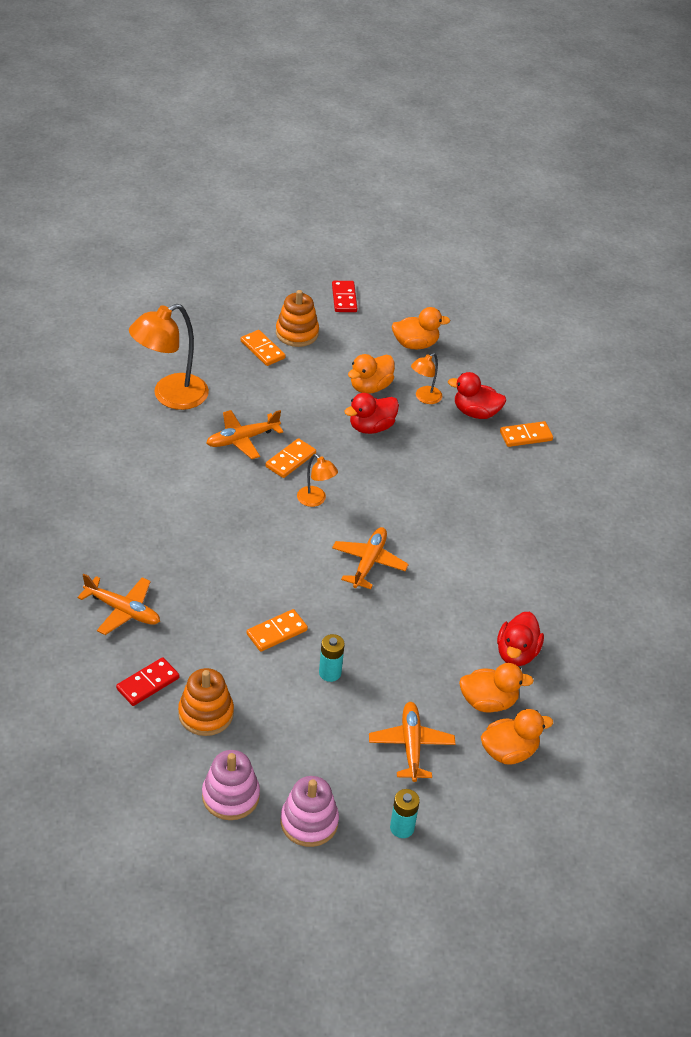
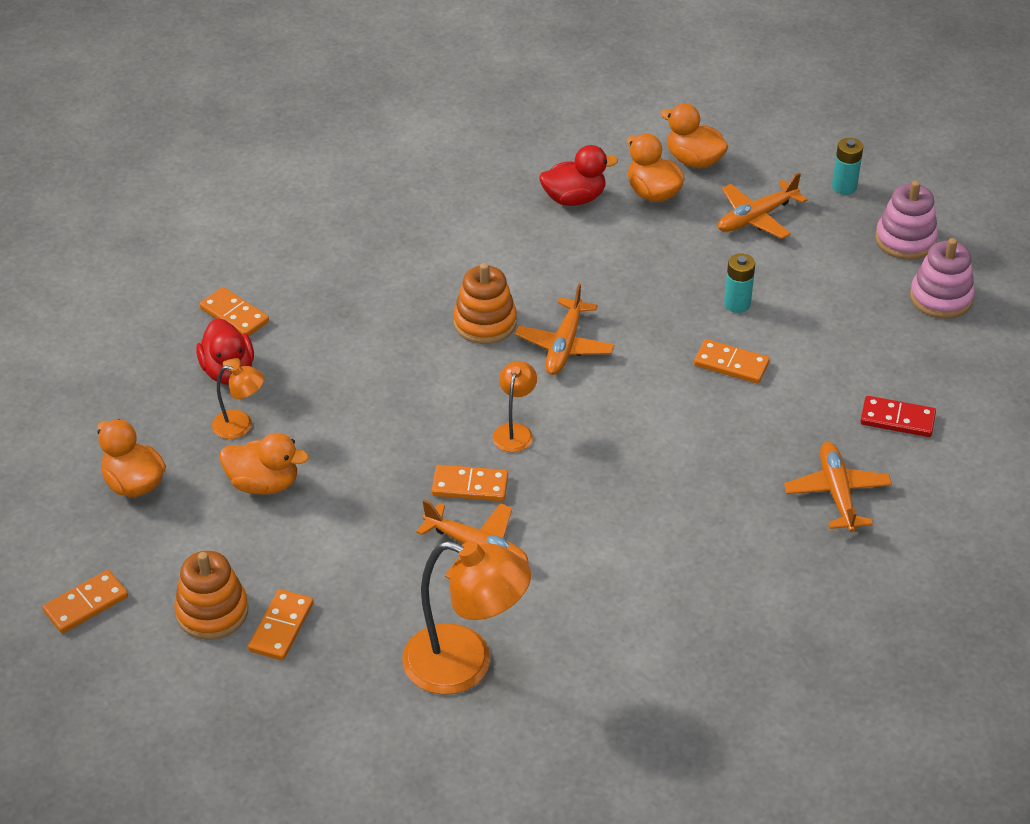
camera: 120 degrees left, 0 degrees up
(206, 714) = (881, 360): orange stacking toy -> orange stacking toy (485, 322)
(344, 298) = (86, 604): red domino -> orange domino
(368, 562) = (564, 345): orange plane -> orange plane turned 60 degrees counterclockwise
(371, 427) = (341, 446): red duck -> none

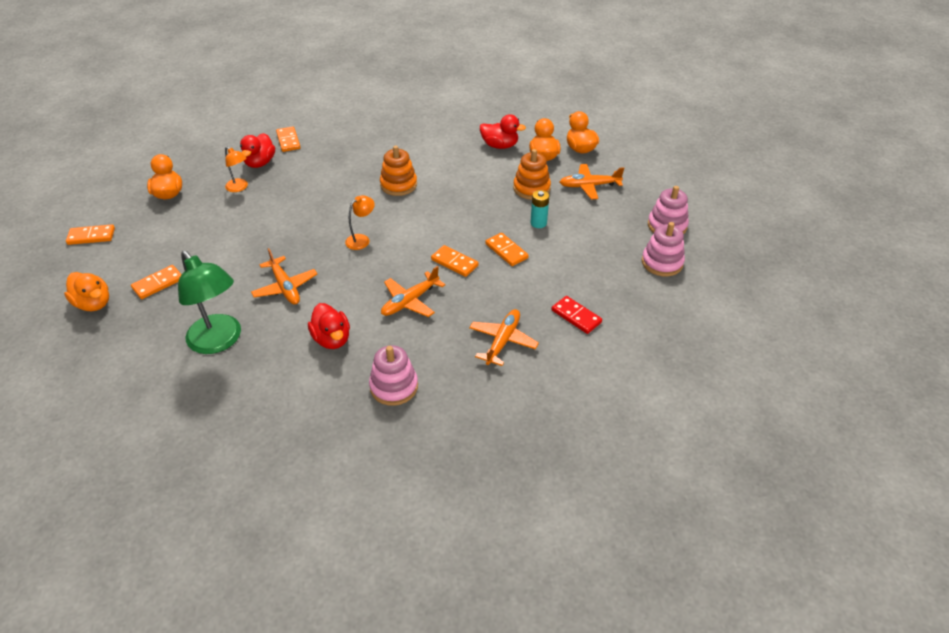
camera: 30 degrees right, 0 degrees up
(212, 611) = (137, 263): orange stacking toy -> orange stacking toy (531, 188)
(264, 483) = (222, 216): orange duck -> orange duck (94, 303)
(465, 665) = (219, 341): orange lamp -> green lamp
(470, 486) = (313, 256): orange domino -> orange domino (454, 263)
(564, 345) = (427, 209): orange plane -> orange plane (410, 301)
(616, 591) = (332, 339): none -> red duck
(757, 615) = (394, 386): none -> pink stacking toy
(844, 187) = (654, 188): turquoise battery -> none

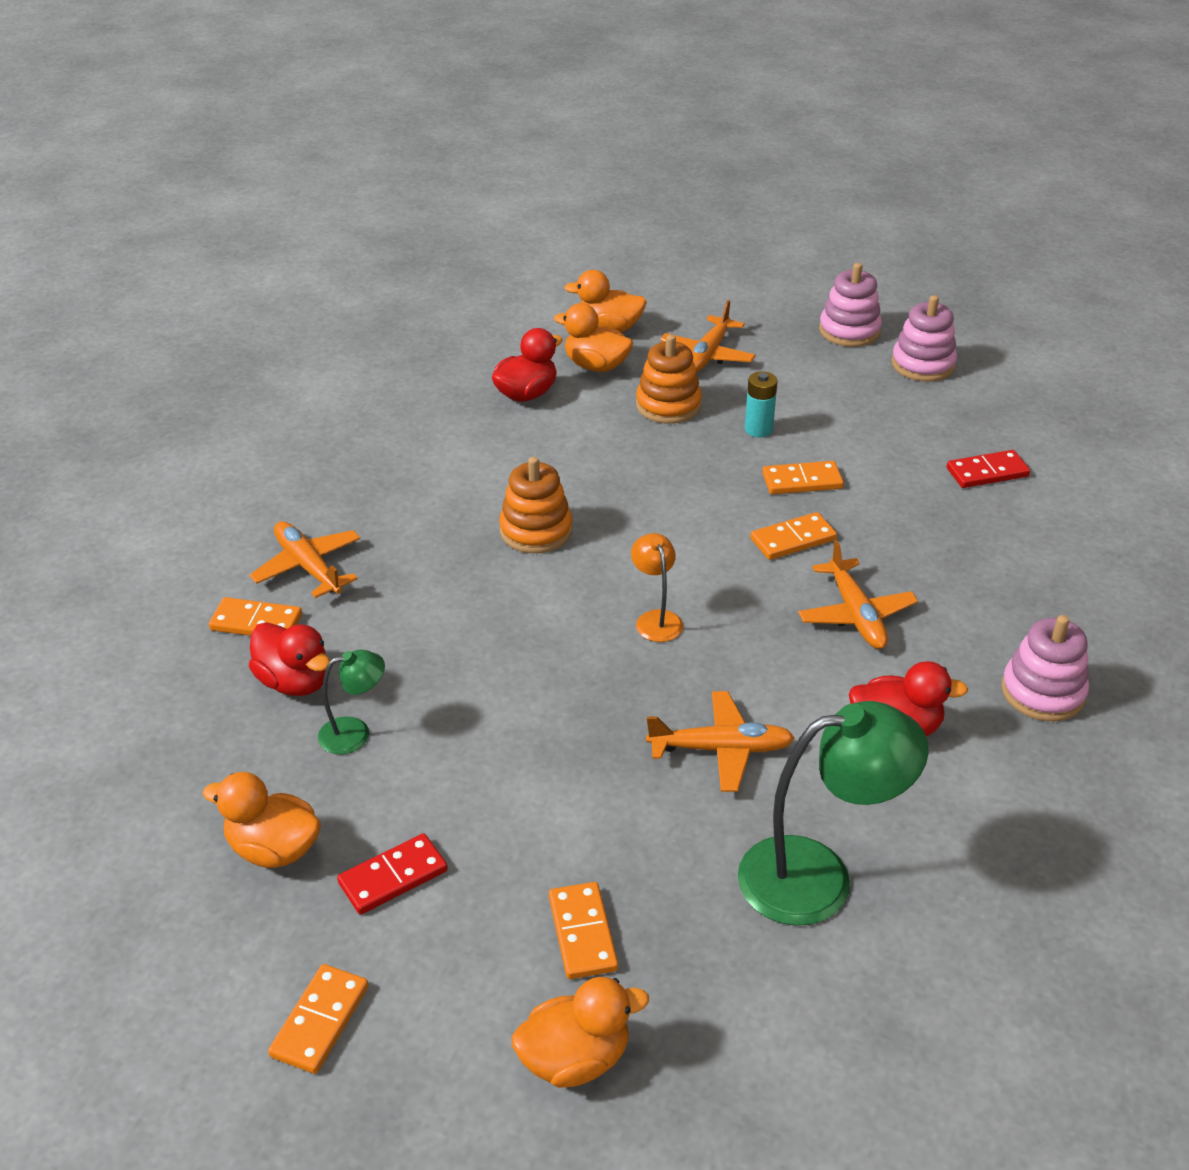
camera: 60 degrees left, 5 degrees down
(167, 226) = (393, 877): none -> red domino
(239, 188) = (355, 733): orange lamp -> green lamp
(502, 341) = (1001, 554): orange plane -> orange plane (308, 567)

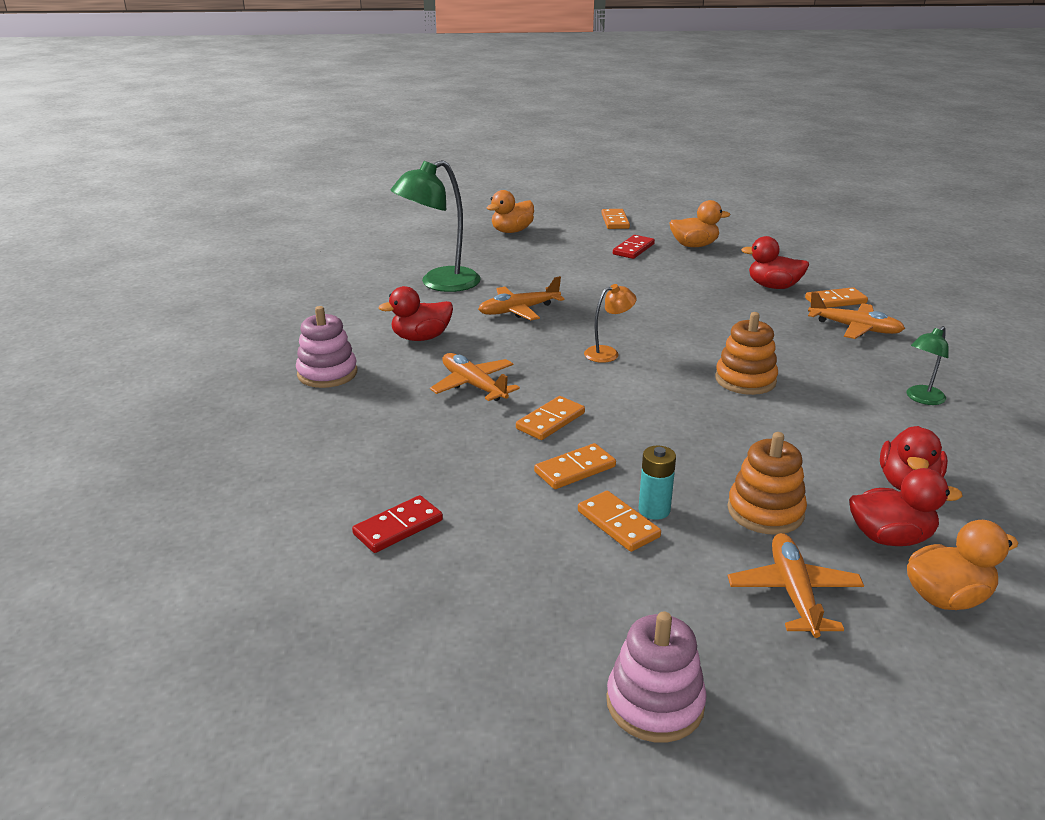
camera: 155 degrees right, 10 degrees down
(355, 733) = (714, 278): green lamp -> green lamp (921, 399)
(583, 933) = (536, 252): orange domino -> orange domino (618, 524)
(596, 366) = (890, 537): orange duck -> red duck
(656, 619) = (608, 353): orange lamp -> orange lamp turned 75 degrees counterclockwise
(923, 364) = (522, 667): pink stacking toy -> none

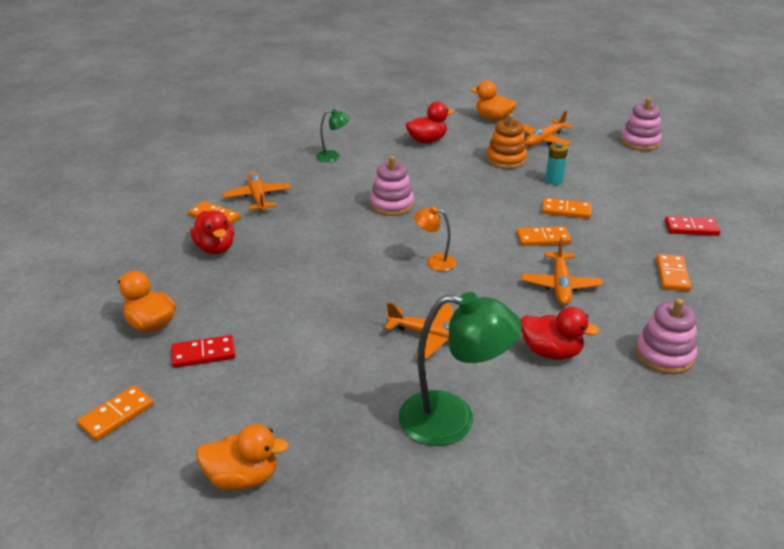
camera: 135 degrees left, 5 degrees up
(618, 524) = (579, 183): orange domino -> orange domino (672, 275)
(745, 380) = (392, 205): orange stacking toy -> pink stacking toy
(890, 537) = (475, 134): red duck -> none

